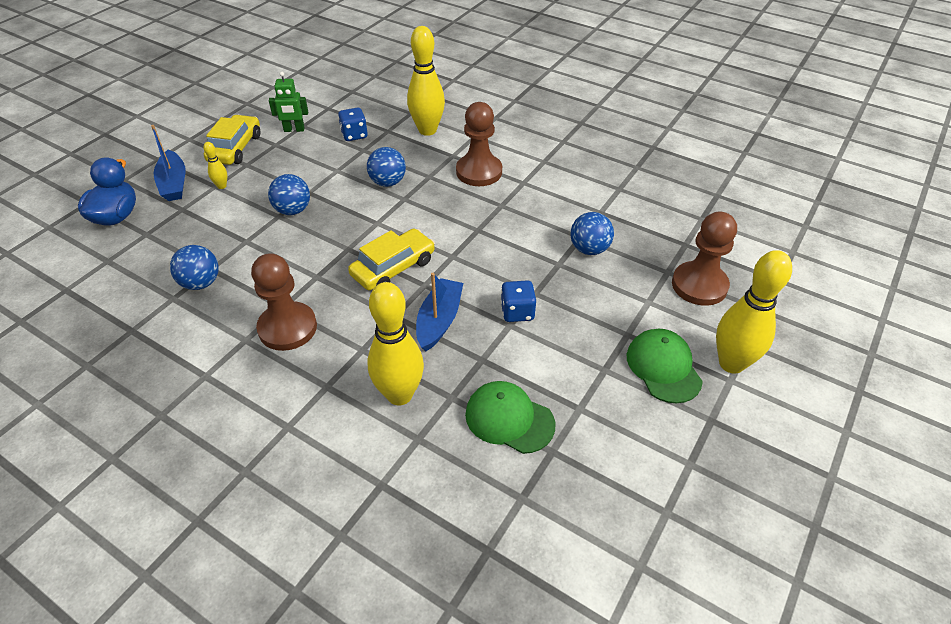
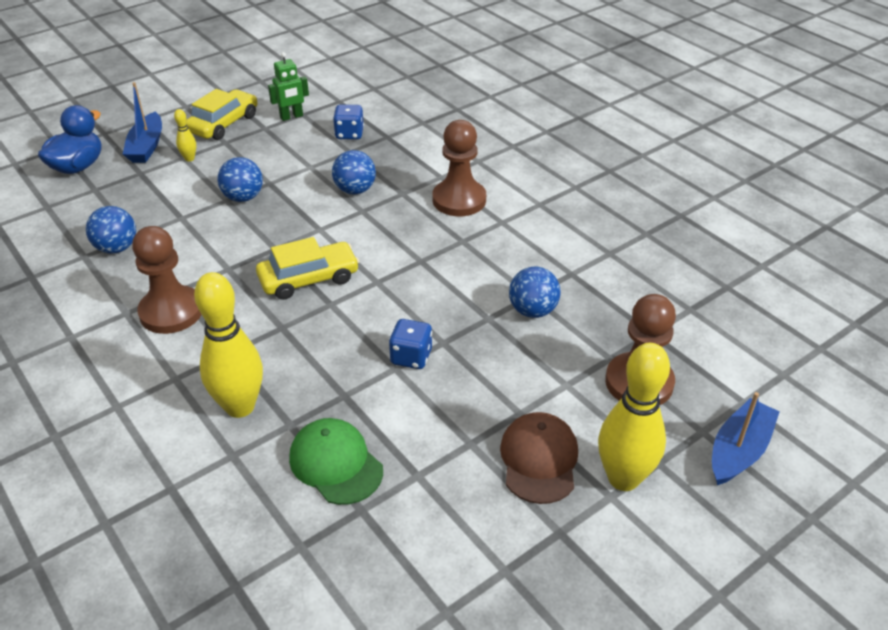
camera: 20 degrees right, 5 degrees down
(294, 130) = (291, 117): green robot -> green robot turned 45 degrees counterclockwise
(427, 130) = (429, 144): yellow bowling pin -> none
(439, 320) = (324, 344): blue boat -> blue boat (739, 450)
(663, 367) = (539, 460): green cap -> brown cap

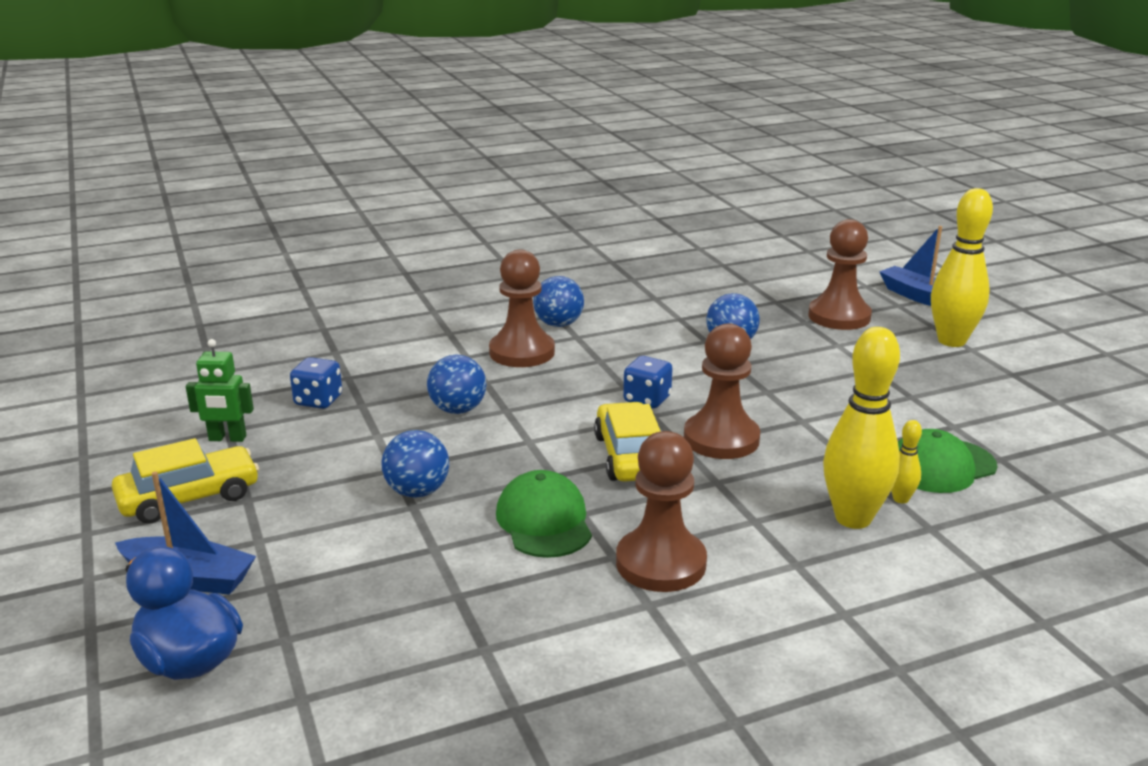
camera: 75 degrees left, 15 degrees down
(117, 248) = (481, 612): blue ball -> blue ball (558, 324)
(189, 159) = (269, 534): yellow bowling pin -> yellow bowling pin (900, 499)
(216, 254) = (544, 521): none -> green cap
(223, 124) = (189, 497): yellow car -> yellow car turned 105 degrees clockwise
(291, 117) = (227, 438): green robot -> green robot turned 105 degrees clockwise
(348, 323) = (721, 439): none -> brown pawn
(411, 357) = (787, 410): blue dice -> blue dice (647, 399)
(539, 460) = (932, 370): brown cap -> none

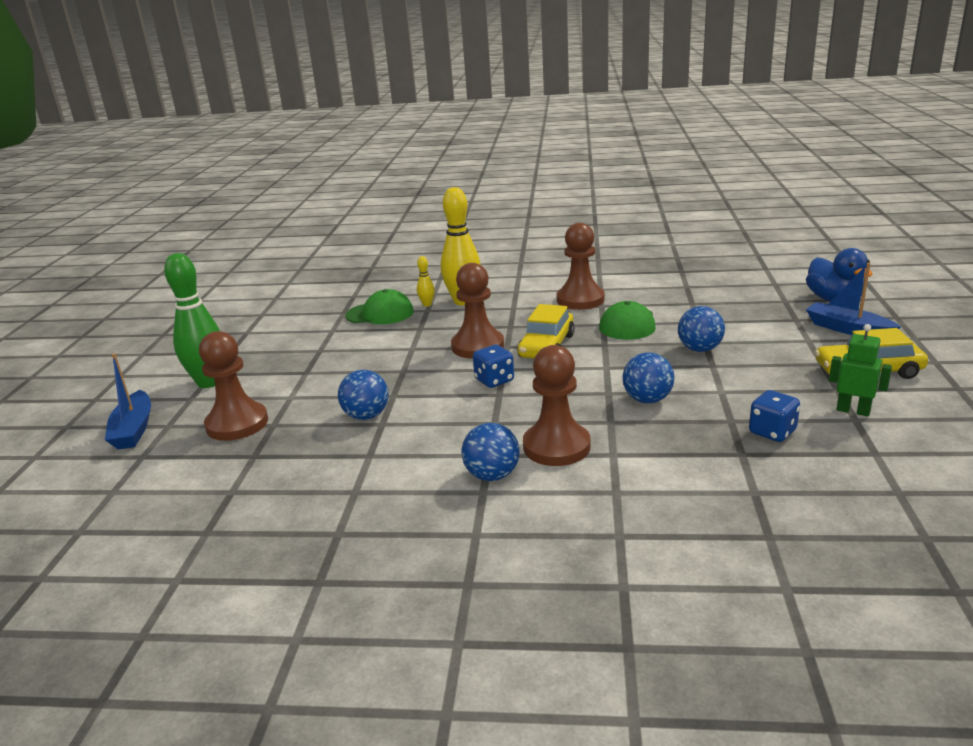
camera: 150 degrees left, 0 degrees up
(951, 341) = (209, 382): yellow bowling pin -> green bowling pin

